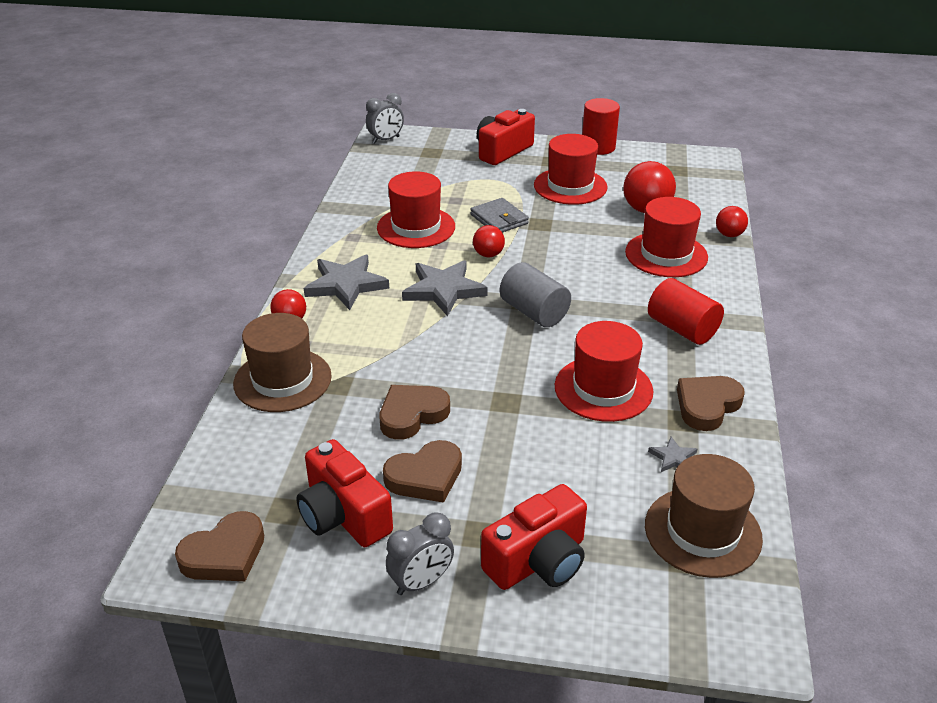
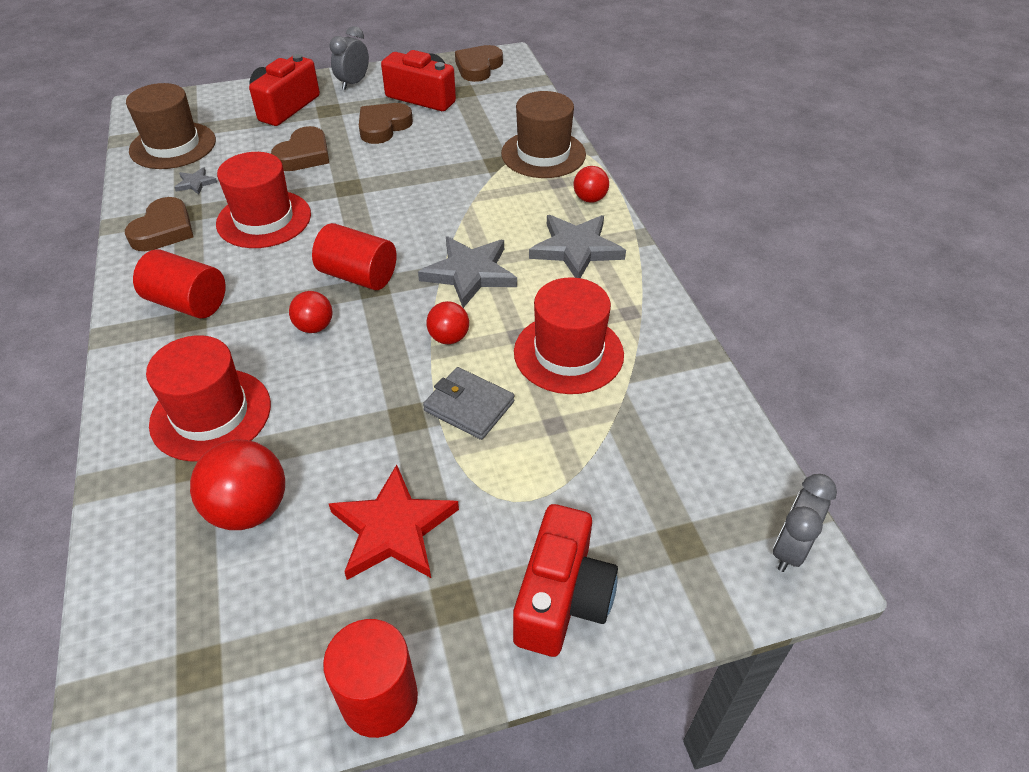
camera: 155 degrees right, 10 degrees up
(412, 414) = (419, 158): brown heart -> brown heart (304, 155)
(534, 312) = (358, 276): grey cylinder -> red cylinder
(570, 186) = (393, 529): red hat -> red star
(729, 235) = (110, 492): red ball -> red ball (314, 327)

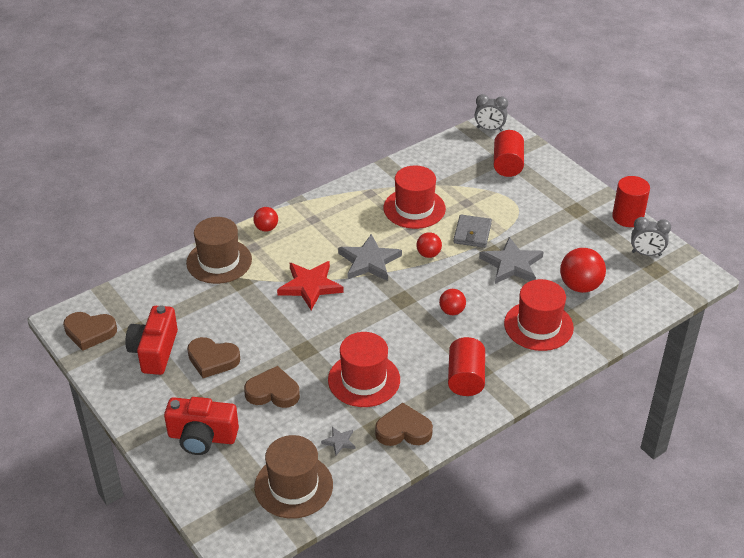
camera: 110 degrees left, 5 degrees down
(353, 83) = (144, 406): grey clock -> grey clock (646, 254)
(358, 276) = (397, 309): red cylinder -> red cylinder (507, 165)
(393, 529) = (557, 237): red star -> red star (310, 286)
(562, 598) = (553, 182): red camera -> none
(576, 249) = (323, 223): grey star -> grey star (512, 264)

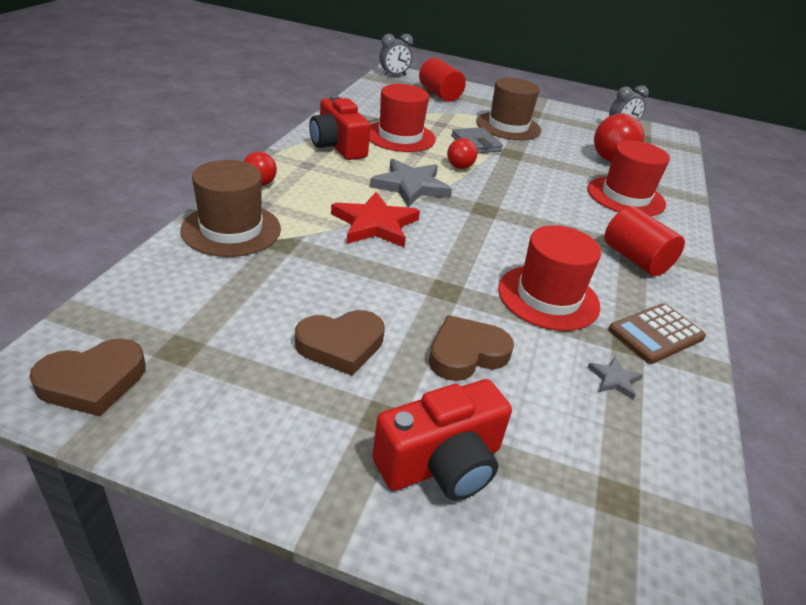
camera: 40 degrees left, 5 degrees down
(154, 351) = (238, 367): red camera -> red camera (337, 146)
(293, 486) = (641, 469): brown hat -> brown hat (508, 126)
(403, 430) = (656, 334): brown heart -> brown calculator
(452, 311) = (542, 206): red ball -> none
(512, 264) = (539, 158): grey star -> none
(627, 217) = (574, 110): red cylinder -> none

